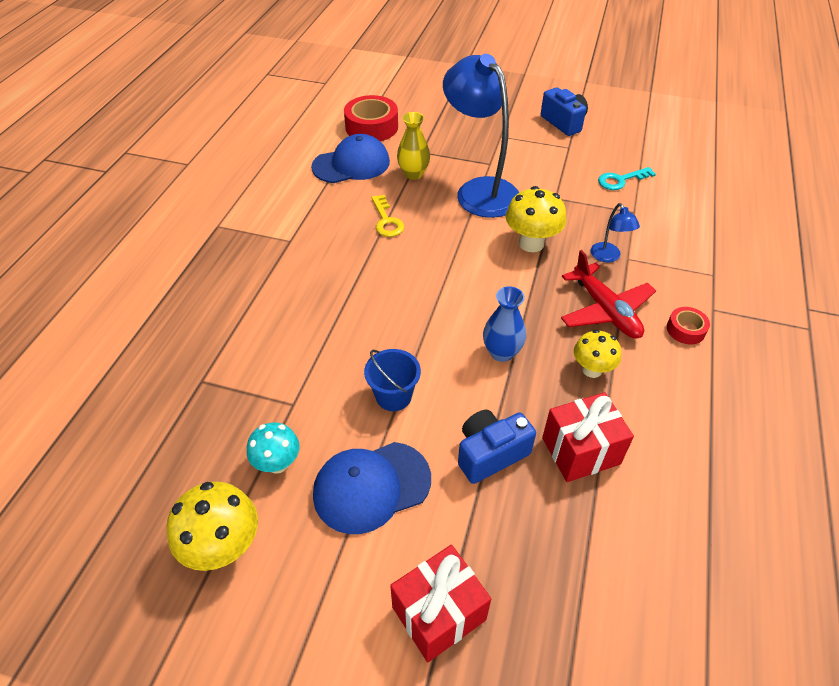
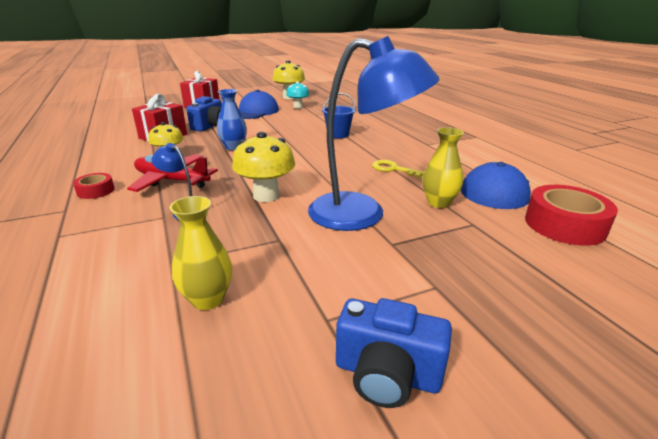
camera: 140 degrees right, 20 degrees down
(393, 396) = (275, 125): blue bucket -> blue bucket (338, 135)
(621, 180) = (208, 299): turquoise key -> yellow vase

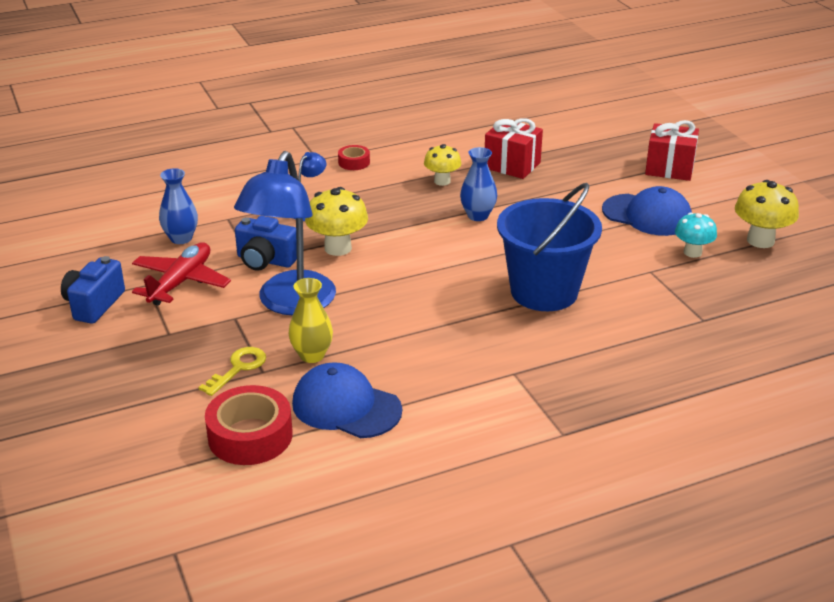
camera: 90 degrees right, 5 degrees up
(172, 181) = (376, 193): red plane -> red plane (181, 282)
(208, 299) = (181, 238): yellow vase -> blue vase
(210, 126) = (561, 189): blue camera -> blue camera (265, 260)
(338, 135) = (544, 292): blue bucket -> blue bucket, size x2.03
(395, 169) = (408, 333): yellow key -> yellow key (238, 368)

